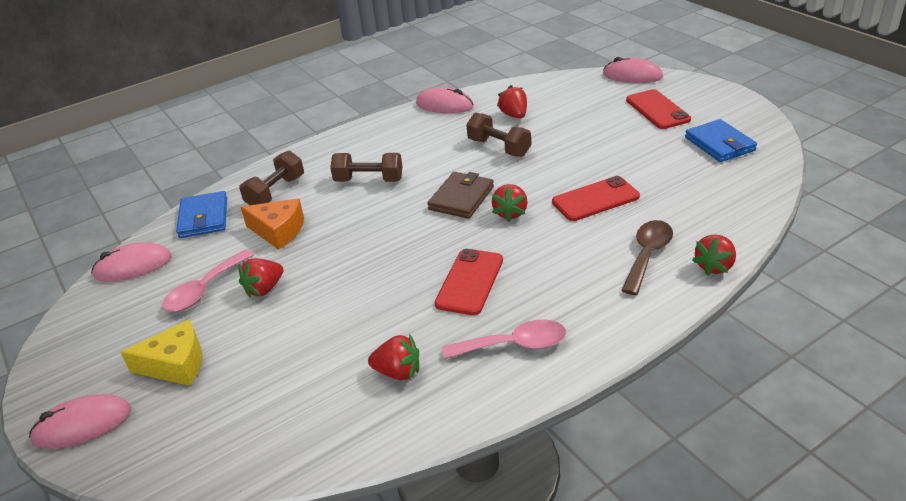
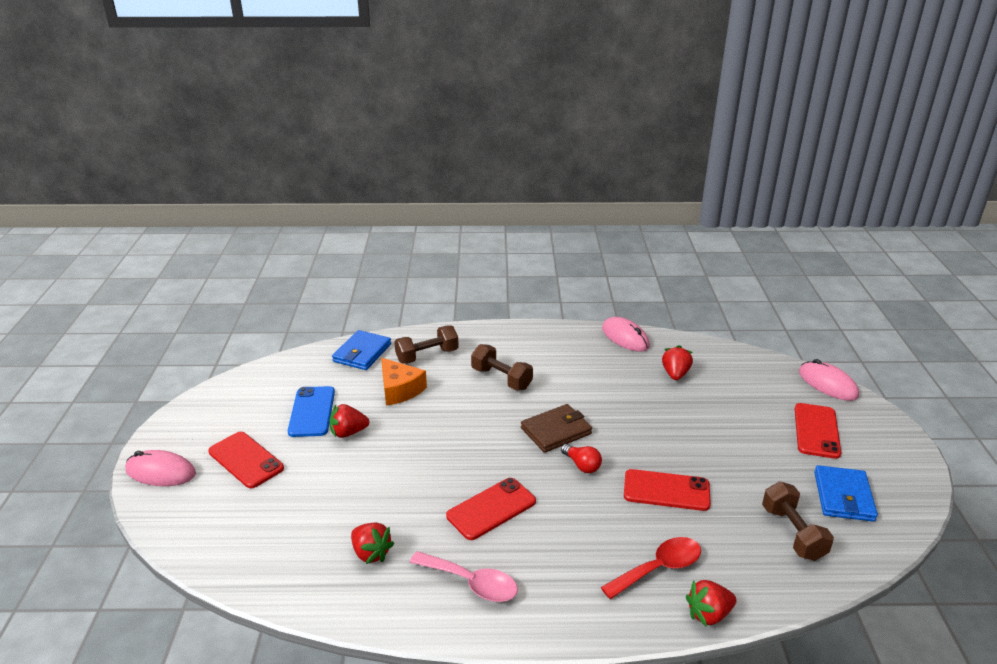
camera: 30 degrees right, 5 degrees down
(133, 266) = (287, 369): pink mouse -> none
(176, 364) = (246, 460): yellow cheese -> red phone
(204, 289) = (312, 412): pink spoon -> blue phone
(499, 147) = (631, 399): brown dumbbell -> brown dumbbell (792, 533)
(510, 213) = (582, 465): red strawberry -> red light bulb
(647, 255) = (659, 568): brown spoon -> red spoon

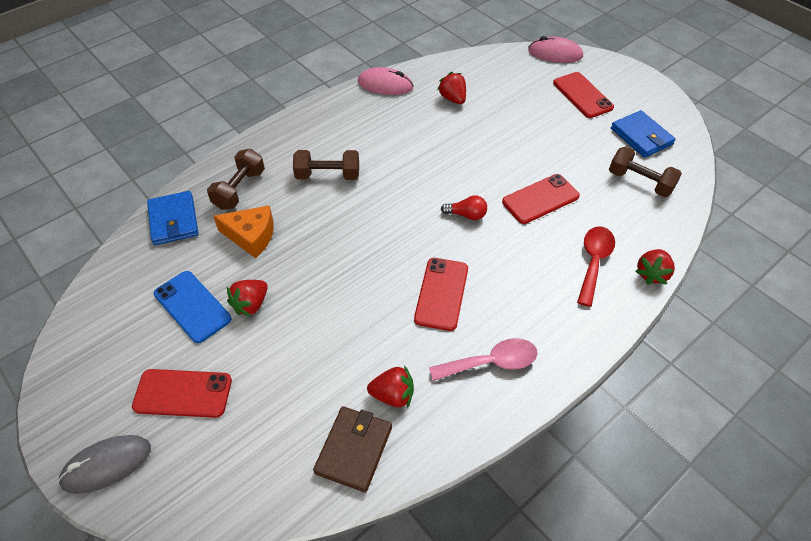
camera: 40 degrees left, 20 degrees up
(161, 472) = (107, 465): pink mouse -> grey mouse
(556, 431) = (419, 197): brown wallet -> brown wallet (354, 450)

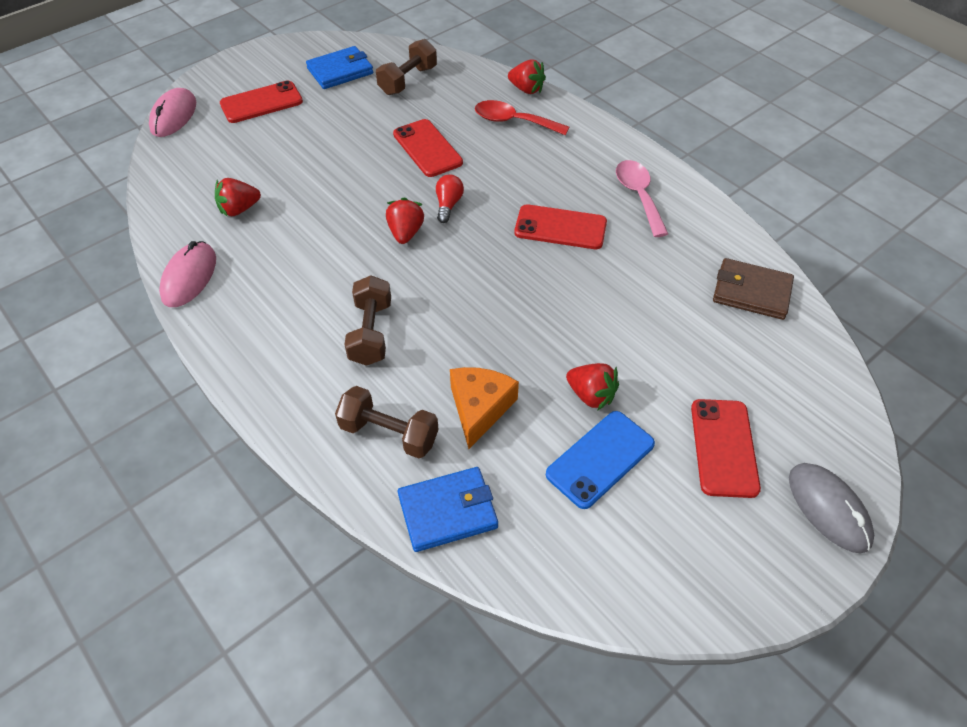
camera: 90 degrees left, 0 degrees up
(393, 395) = (687, 264): red strawberry -> red strawberry (405, 233)

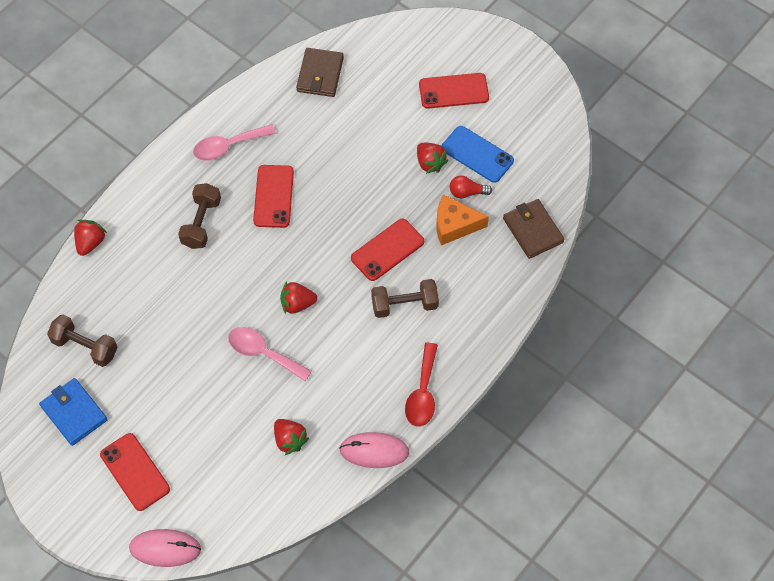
camera: 100 degrees left, 10 degrees up
(353, 199) = (263, 353): none -> pink spoon
(389, 434) = (486, 274): brown dumbbell -> brown dumbbell (201, 223)
(427, 148) = (188, 309): red phone -> red phone (387, 250)
(447, 511) = (533, 230): blue wallet -> brown wallet
(448, 205) = (259, 279): red light bulb -> red light bulb (467, 192)
(513, 121) = (141, 247): red spoon -> red spoon (422, 393)
(591, 395) = (430, 163): red strawberry -> red strawberry turned 120 degrees clockwise
(828, 509) = (483, 42): grey mouse -> none

